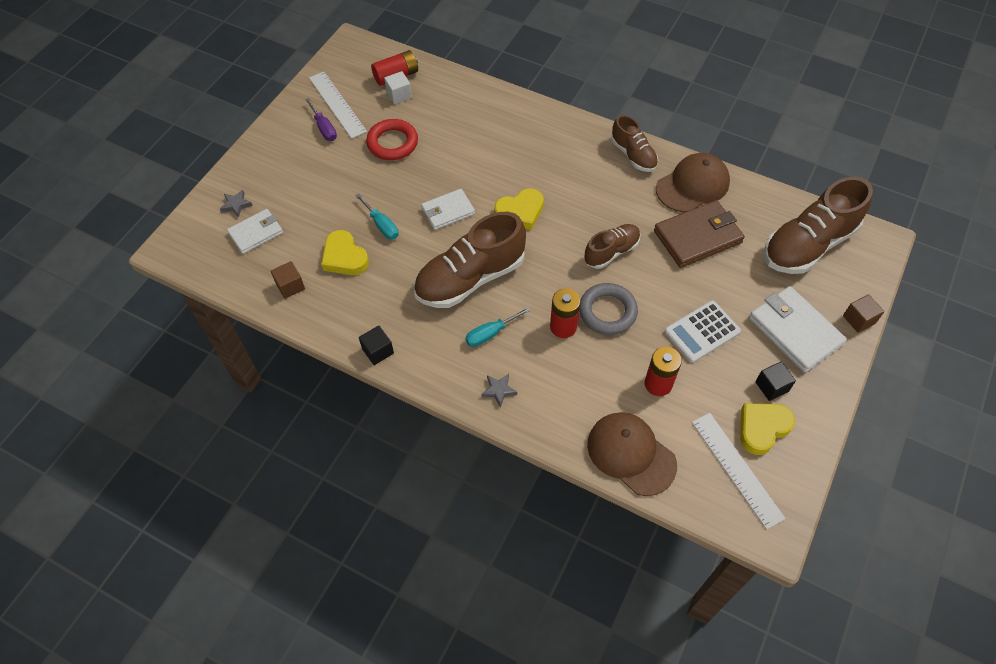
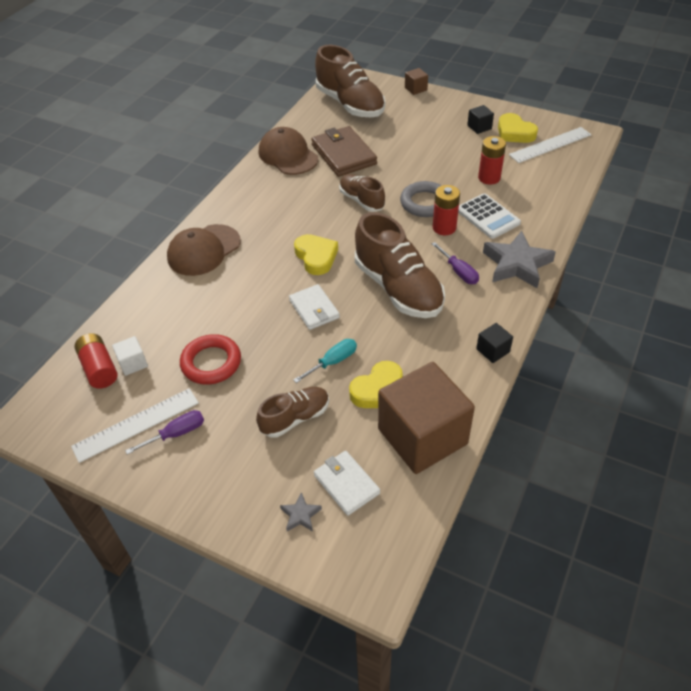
camera: 90 degrees left, 10 degrees down
(290, 286) = (422, 436): brown cube -> brown cube, size x2.48
(490, 333) = (459, 272): turquoise screwdriver -> purple screwdriver
(499, 390) = (516, 264): grey star -> grey star, size x2.22
(631, 454) = (554, 192): brown cap -> brown cap (203, 250)
(633, 155) = (250, 187): brown shoe -> brown shoe (295, 418)
(702, 332) = (437, 155): white calculator -> white calculator (488, 216)
(794, 331) = (430, 115): white wallet -> none

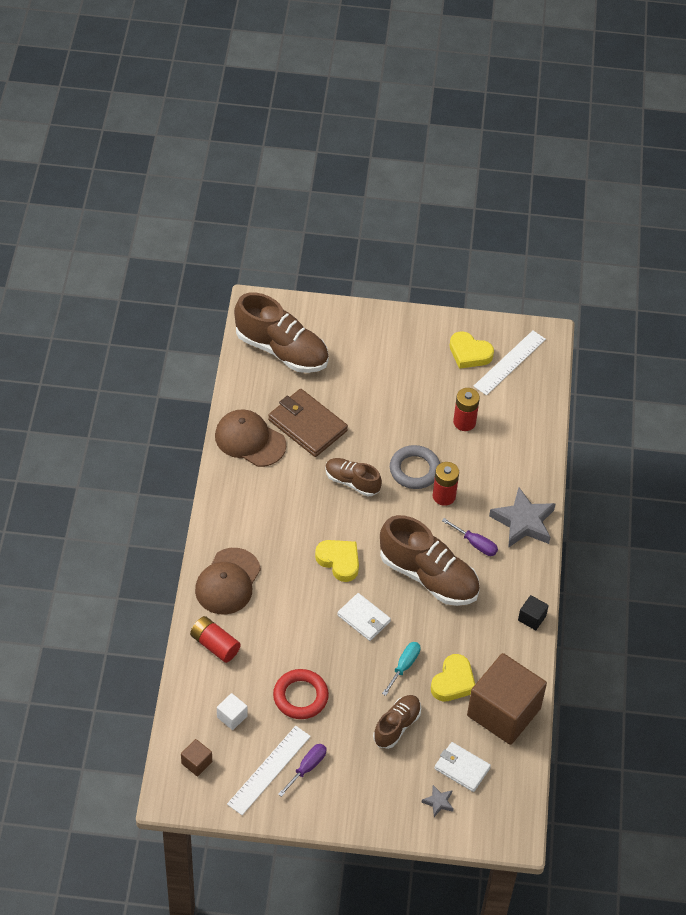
camera: 25 degrees left, 5 degrees up
(99, 368) = (205, 730): red battery -> red battery (215, 645)
(416, 89) = (343, 310): brown cube -> brown cube (196, 762)
(479, 127) = (431, 353): black cube -> none
(488, 216) = (479, 472): white calculator -> none

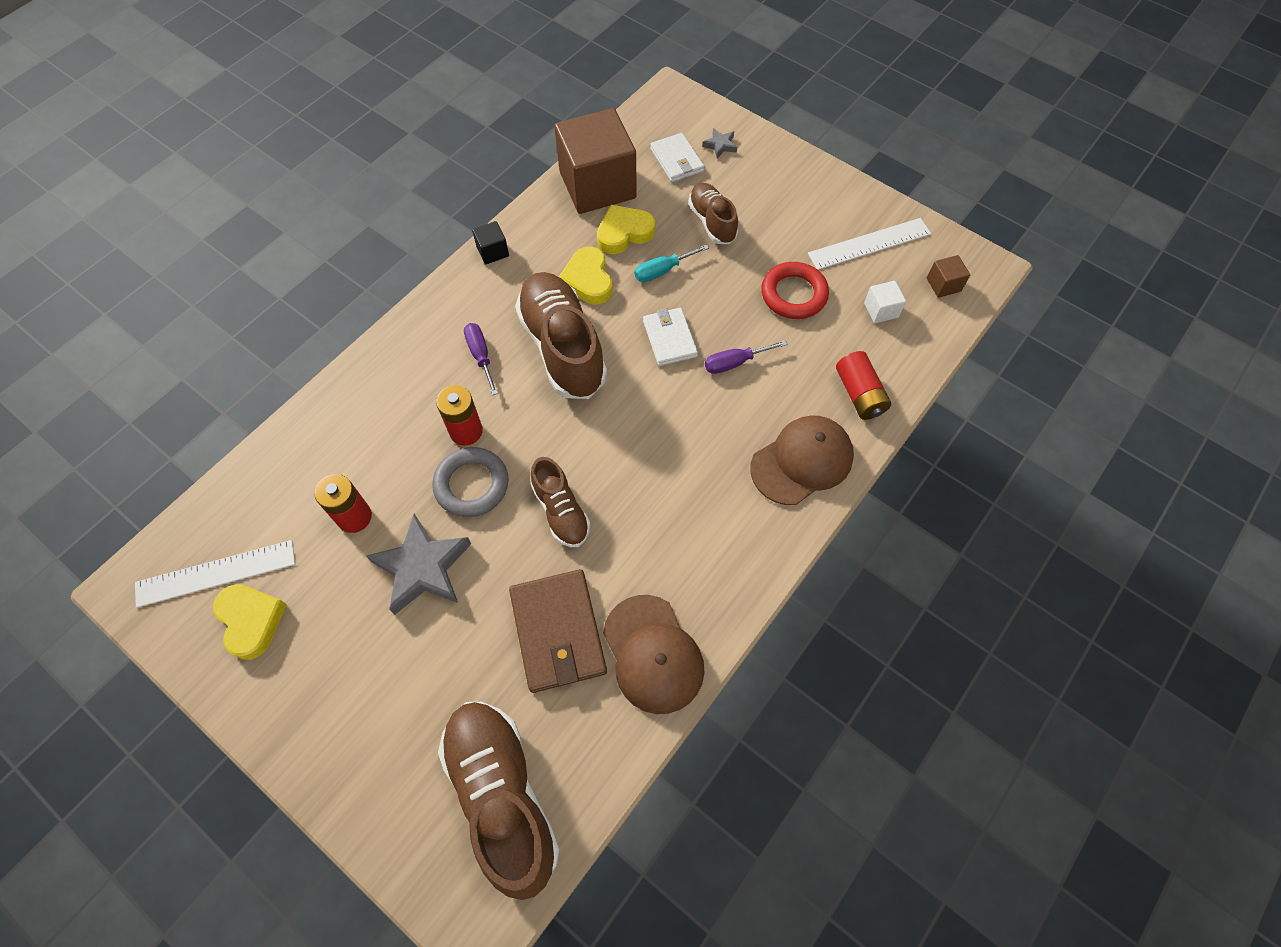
camera: 145 degrees left, 10 degrees up
(307, 768) = (828, 228): purple screwdriver -> purple screwdriver (734, 363)
(339, 561) = (651, 417): yellow heart -> yellow heart (588, 280)
(397, 726) = (712, 222): brown shoe -> brown shoe turned 90 degrees clockwise
(523, 522) = (406, 352): grey star -> grey star (423, 568)

